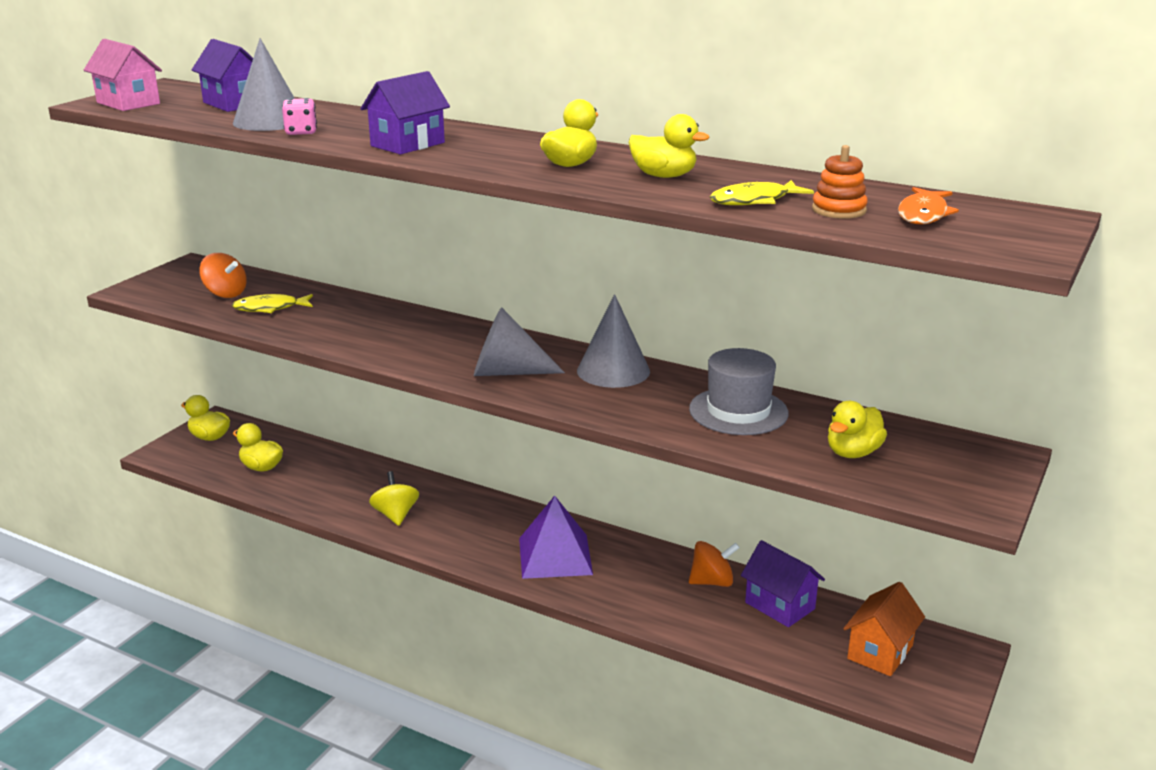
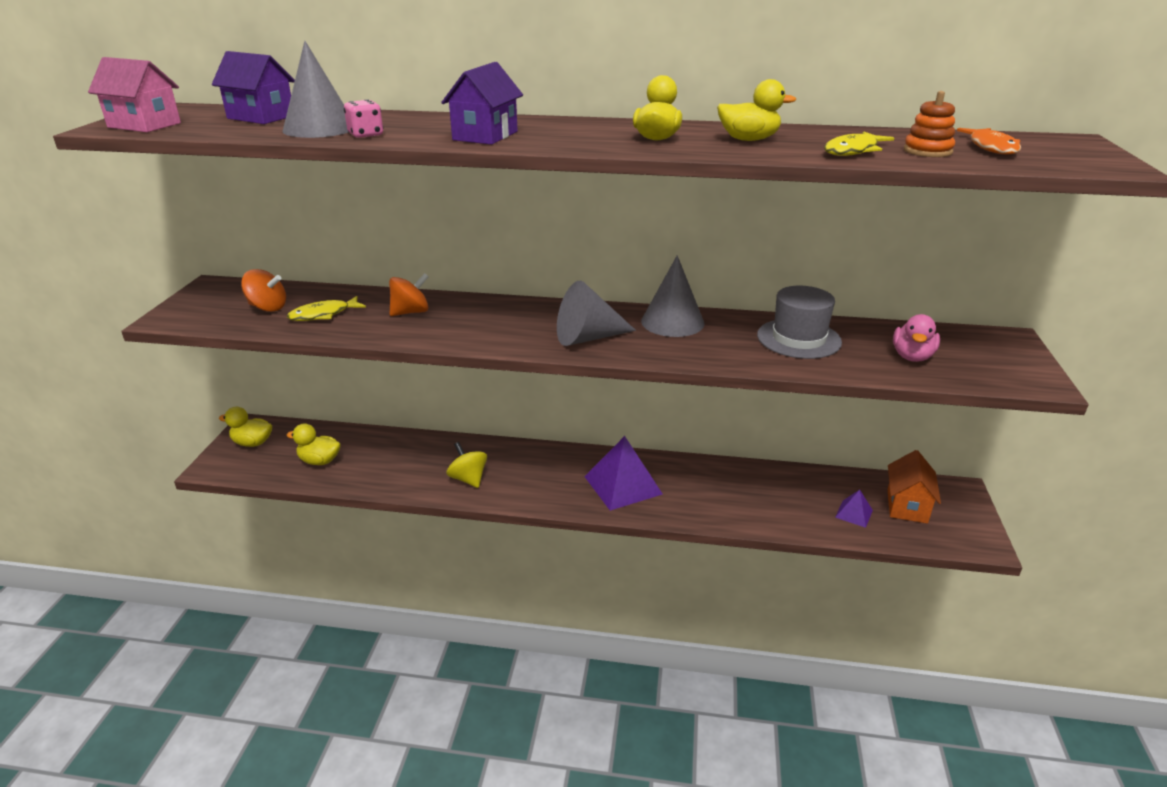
camera: 20 degrees left, 5 degrees up
(712, 582) = (754, 479): orange spinning top -> orange spinning top (410, 312)
(779, 606) = (814, 486): purple house -> none
(804, 645) = (854, 513): none -> purple pyramid
(853, 453) = (912, 357): yellow duck -> pink duck

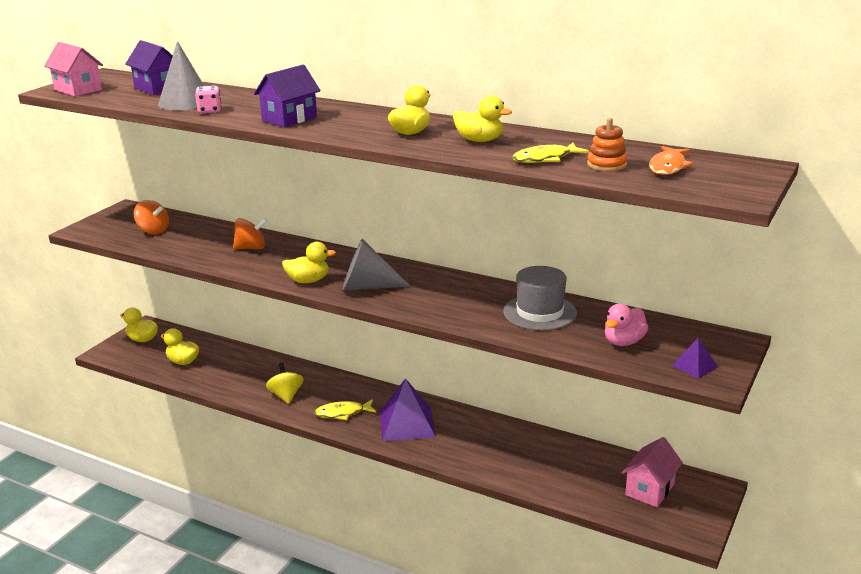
camera: 20 degrees right, 5 degrees down
(323, 314) = (188, 241): yellow fish -> yellow fish (342, 413)
(513, 341) = (308, 281): none -> yellow duck
(672, 322) = (447, 284): grey cone -> none
(854, 513) = (593, 485): purple pyramid -> purple pyramid (694, 366)
(907, 506) = (649, 489): orange house -> pink house

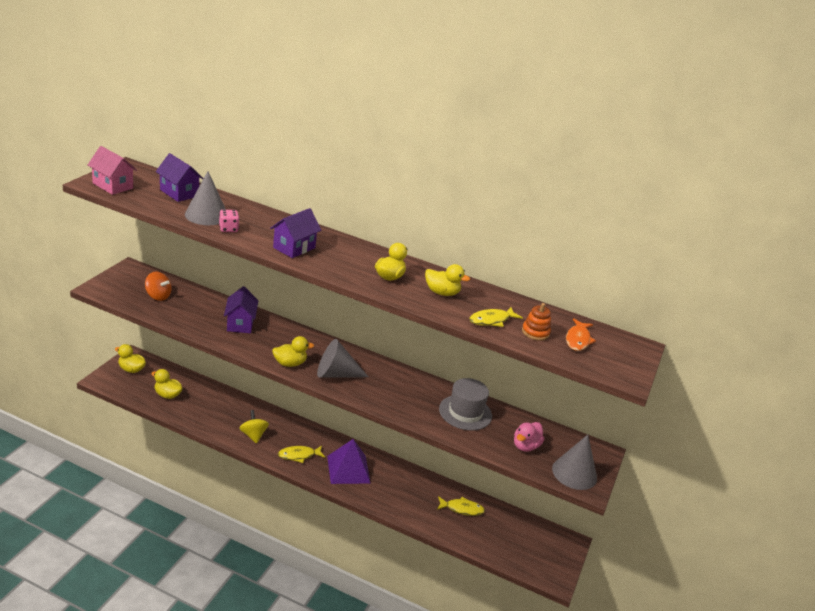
camera: 10 degrees left, 5 degrees up
(251, 248) = (240, 324): orange spinning top -> purple house
(560, 458) = (462, 509): none -> yellow fish
(649, 489) = (525, 540): pink house -> none
(694, 366) = (574, 473): purple pyramid -> grey cone

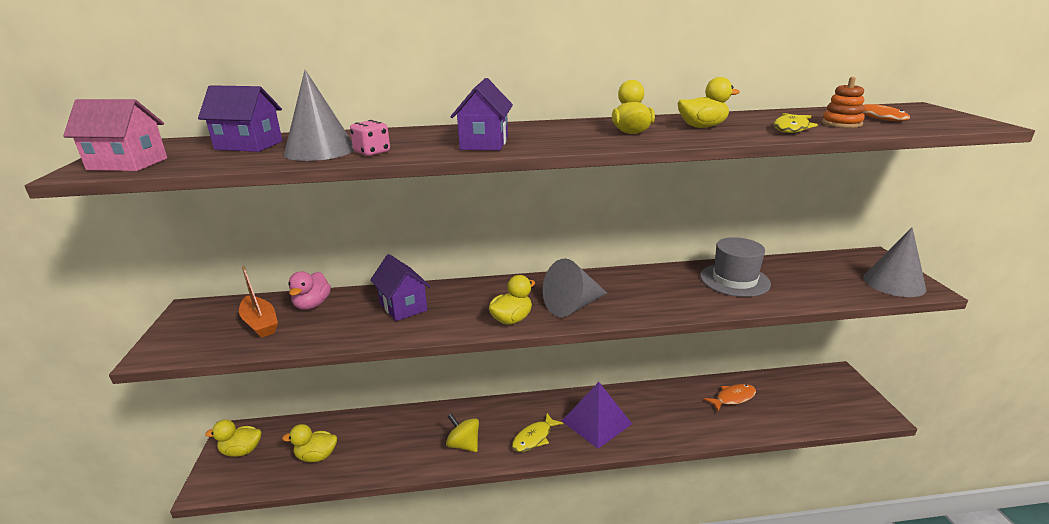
camera: 25 degrees left, 5 degrees down
(158, 296) = (260, 323): orange spinning top -> orange boat
(462, 509) = (733, 398): yellow fish -> orange fish
(525, 446) = (824, 282): pink duck -> pink duck (312, 305)

